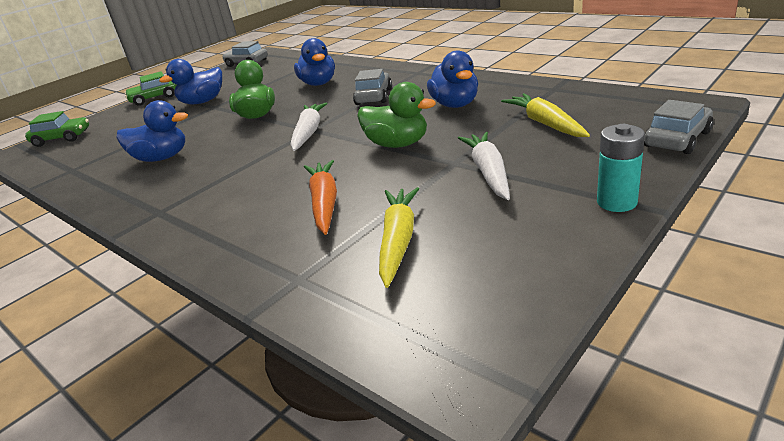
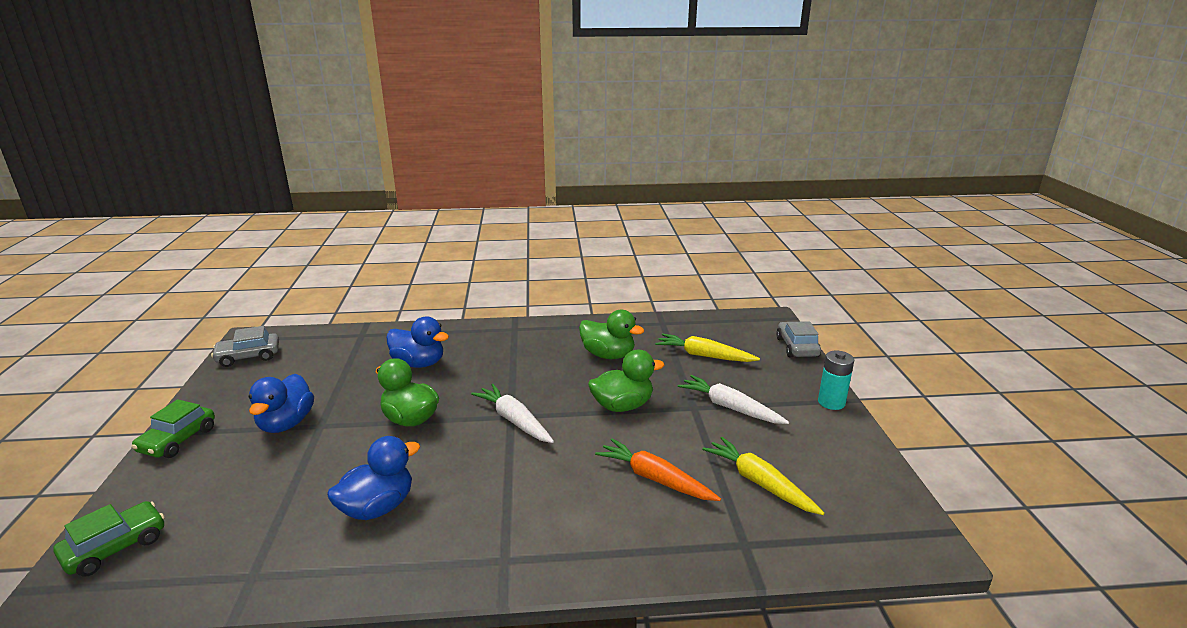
camera: 50 degrees left, 5 degrees down
(374, 97) = (514, 364): grey car -> none
(455, 105) = (608, 355): blue duck -> green duck

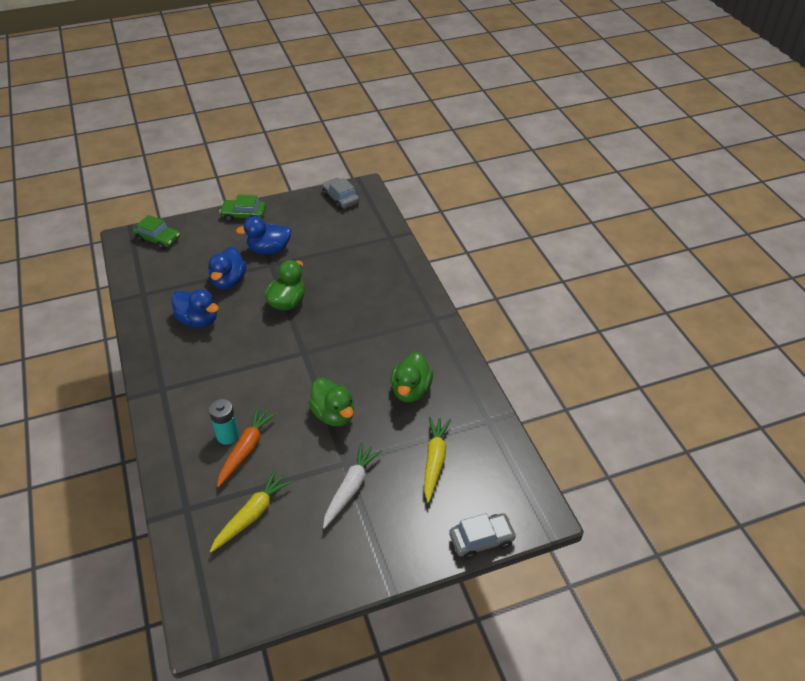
camera: 75 degrees right, 20 degrees up
(419, 363) = (359, 282): blue duck -> blue duck (229, 281)
(514, 420) = (298, 356): white carrot -> none
(831, 402) = (380, 569): turquoise battery -> turquoise battery (227, 435)

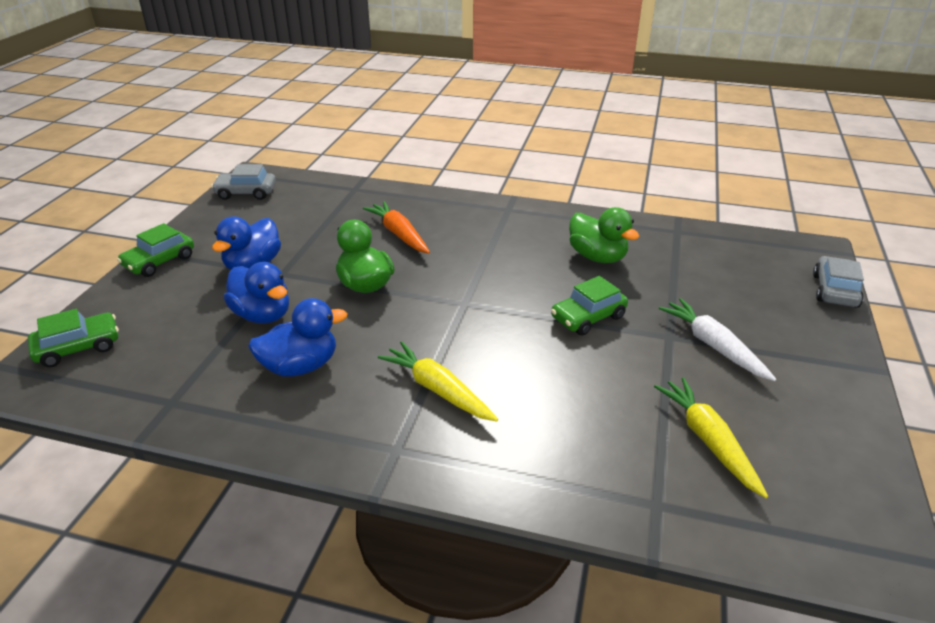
camera: 55 degrees left, 10 degrees down
(227, 435) = (548, 414): turquoise battery -> none
(246, 449) = (588, 406): orange carrot -> orange carrot (399, 234)
(334, 414) = (588, 317): green duck -> green car
(435, 460) = (710, 278): yellow carrot -> yellow carrot (437, 389)

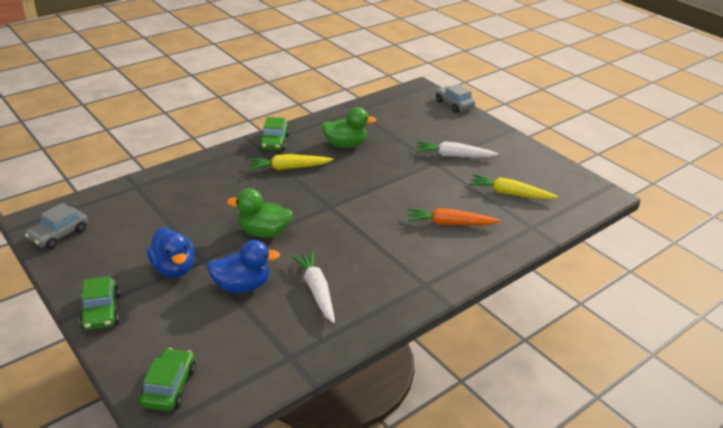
camera: 55 degrees left, 0 degrees up
(300, 366) = (316, 290): blue duck -> white carrot
(399, 234) = (224, 195): orange carrot -> orange carrot (449, 223)
(437, 389) = (394, 250): yellow carrot -> yellow carrot (288, 168)
(588, 317) = (392, 176): green car -> green car (274, 142)

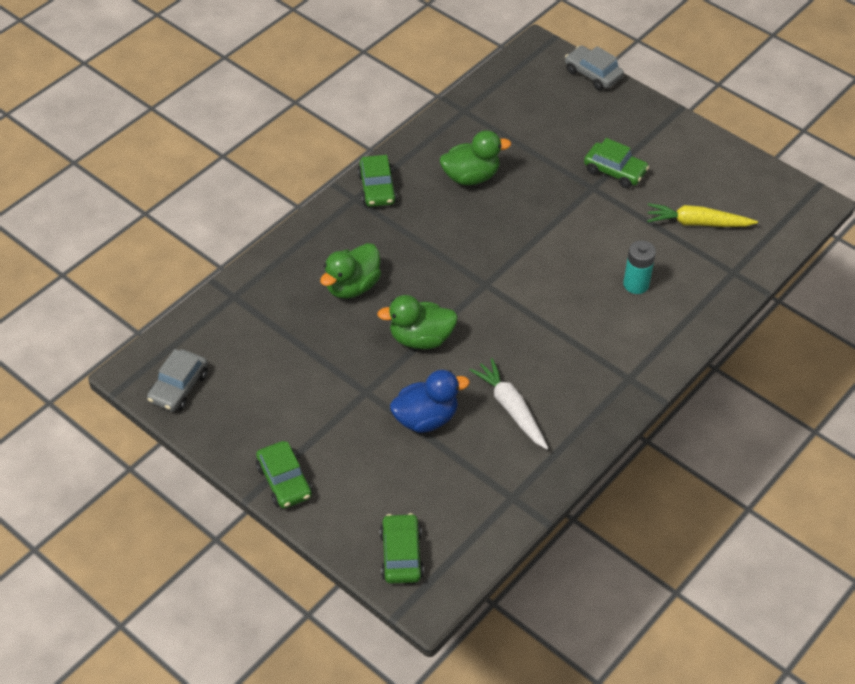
camera: 10 degrees left, 15 degrees up
(174, 268) = (338, 409): blue duck -> none
(227, 193) = (352, 286): none -> green duck
(288, 168) = (412, 230): yellow carrot -> none
(449, 223) = (636, 284): orange carrot -> turquoise battery
(453, 156) = (615, 171): white carrot -> green car

